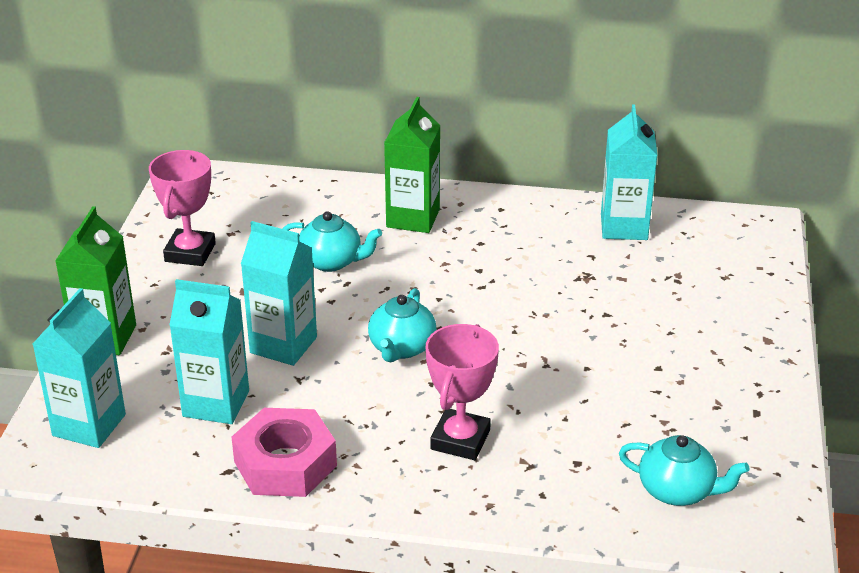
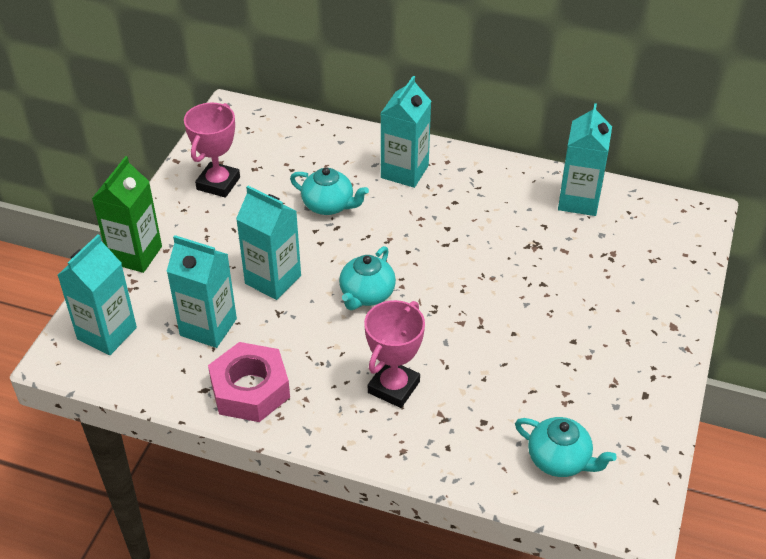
camera: 10 degrees right, 10 degrees up
(413, 218) = (404, 171): green carton -> turquoise carton

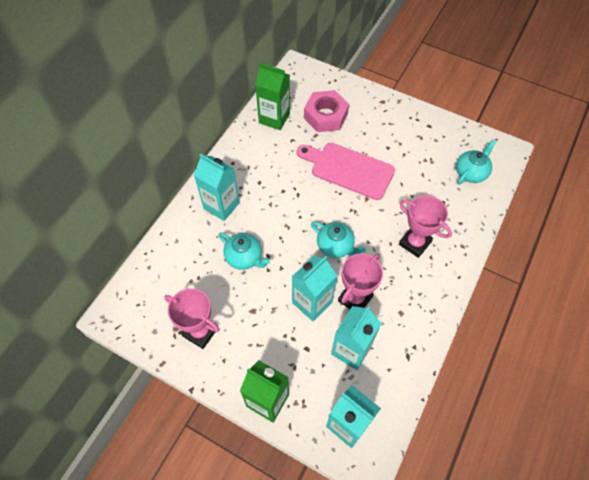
camera: 80 degrees left, 15 degrees up
(250, 389) = (410, 326): pink nut -> pink nut (325, 116)
(285, 324) = (355, 299): none -> pink trophy
(329, 205) = (244, 257): turquoise teapot -> turquoise teapot turned 90 degrees clockwise
(510, 295) = (348, 170): none -> pink cutting board
(579, 200) = (274, 118): turquoise carton -> green carton

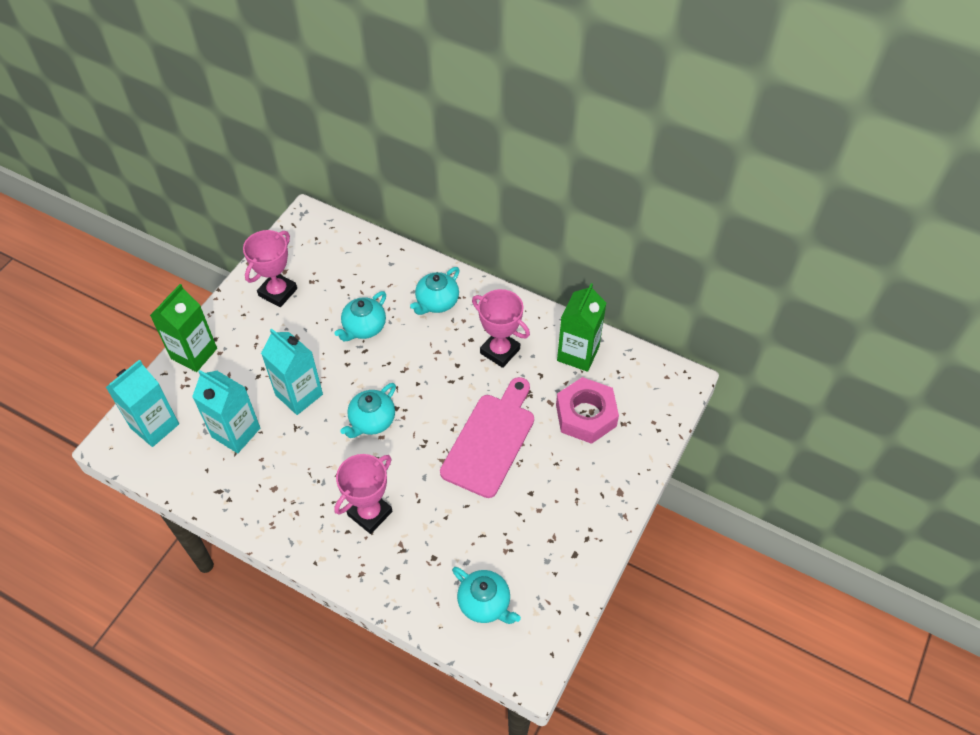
camera: 90 degrees right, 5 degrees down
(221, 205) = (437, 302): turquoise carton -> turquoise teapot
(355, 299) = (298, 439): pink trophy -> pink trophy (500, 351)

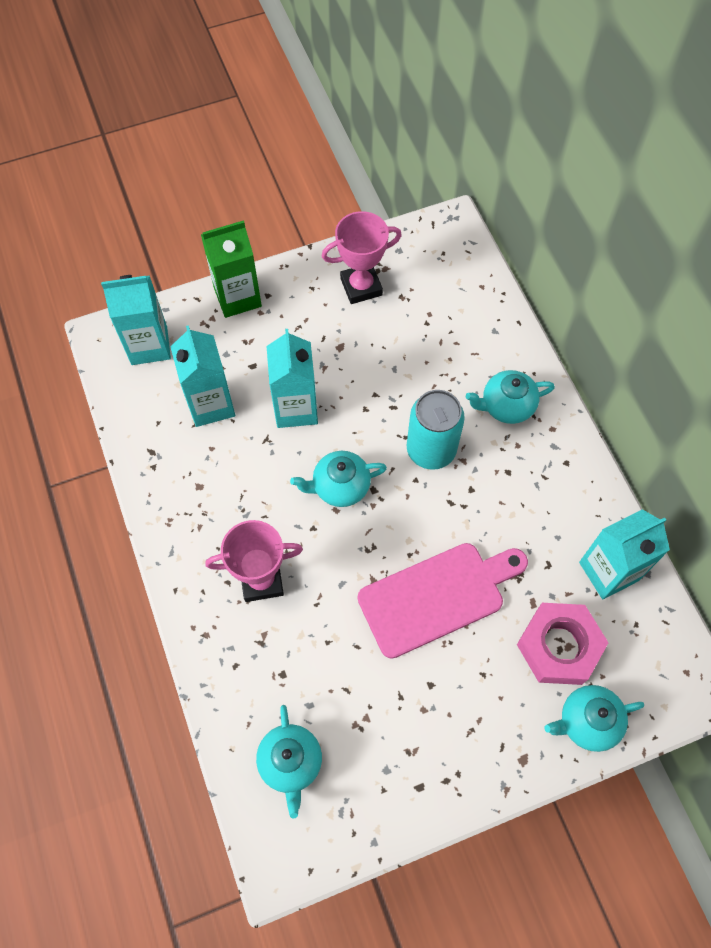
camera: 40 degrees right, 10 degrees up
(364, 328) = (412, 382): turquoise teapot -> turquoise teapot (587, 722)
(412, 359) = (431, 450): none -> turquoise can
(500, 351) = (527, 506): pink trophy -> none
(578, 353) = (608, 571): green carton -> turquoise carton

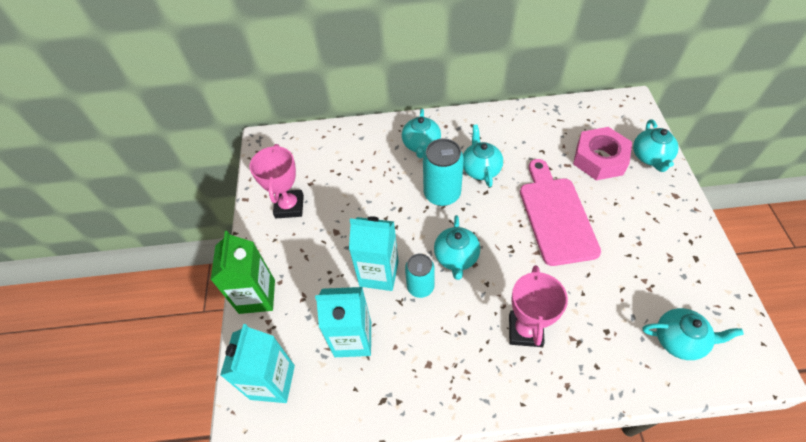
camera: 70 degrees left, 10 degrees down
(290, 456) = (420, 287): none -> turquoise can
(488, 488) = (480, 169): none -> turquoise teapot
(608, 571) = (551, 123): turquoise carton -> none

